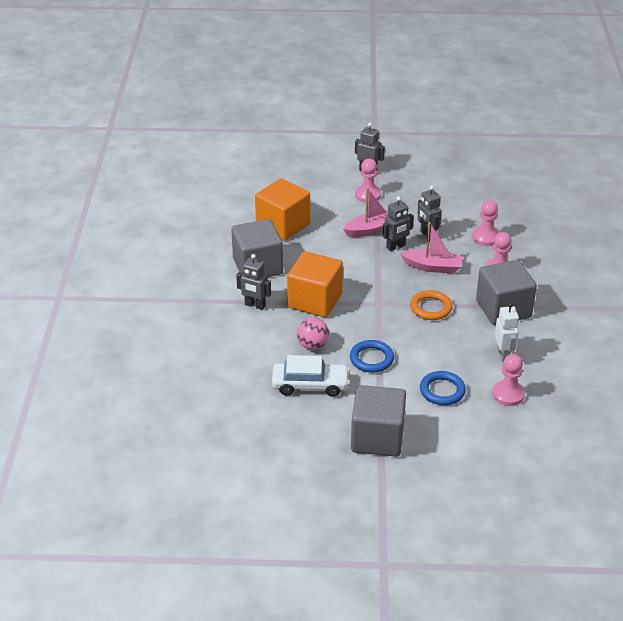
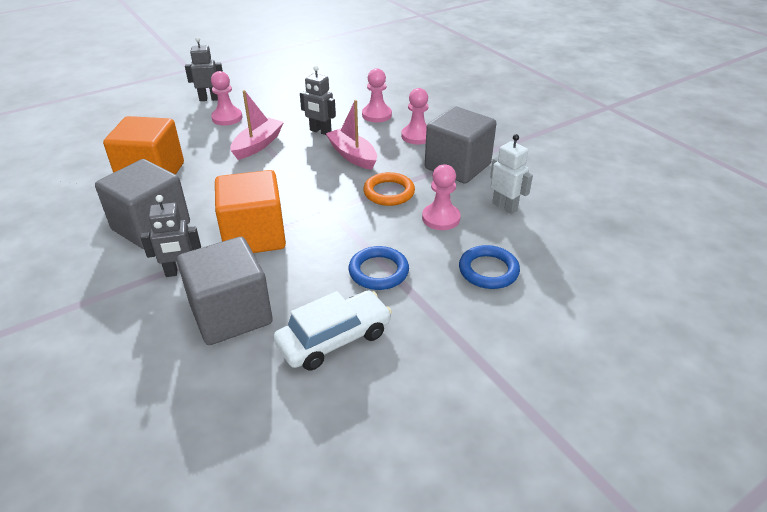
camera: 35 degrees left, 0 degrees up
(312, 345) = (295, 288): pink ball -> none
(377, 438) = (478, 365): grey cube -> grey cube (231, 314)
(396, 247) = (298, 151): grey robot -> none
(432, 267) = (352, 155): pink boat -> pink boat turned 105 degrees counterclockwise
(508, 394) = (553, 243): pink pawn -> pink pawn (441, 218)

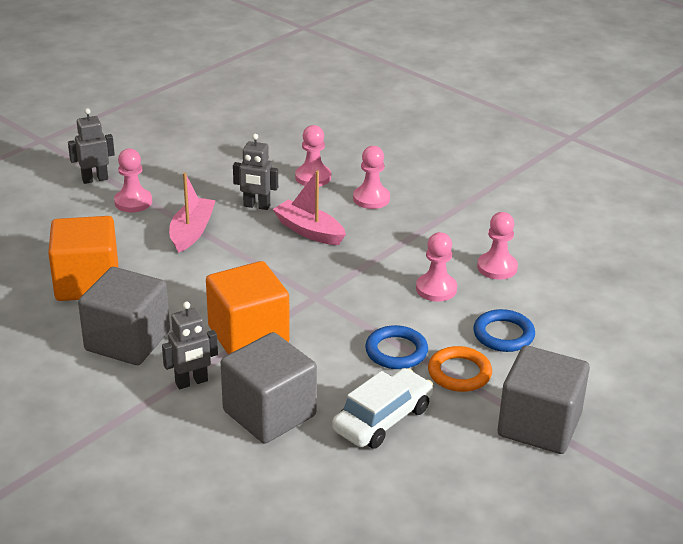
camera: 15 degrees left, 5 degrees down
(389, 192) = (369, 268): orange ring -> orange ring (459, 373)
(457, 166) = (431, 229): grey cube -> grey cube (539, 425)
(505, 206) = (497, 267): white robot -> pink pawn

